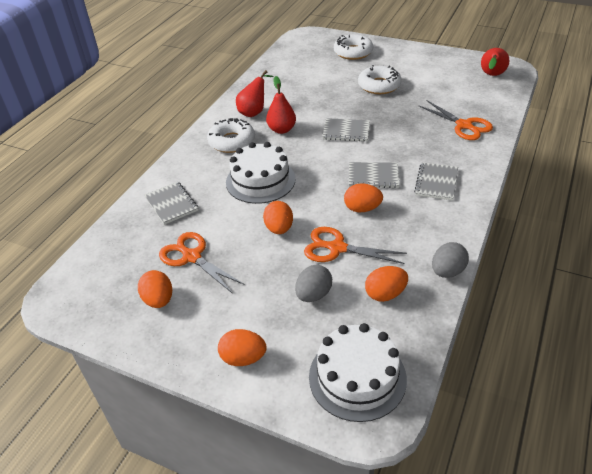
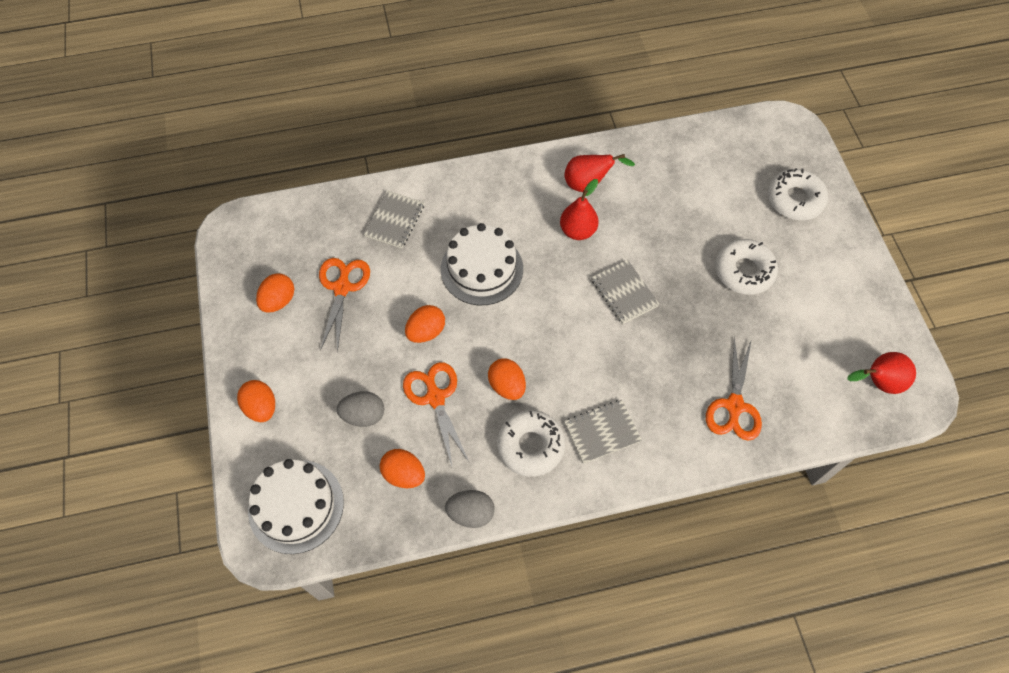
camera: 50 degrees right, 20 degrees up
(232, 141) = (522, 201): white donut -> white donut (530, 446)
(373, 176) = (566, 365): grey notebook -> none

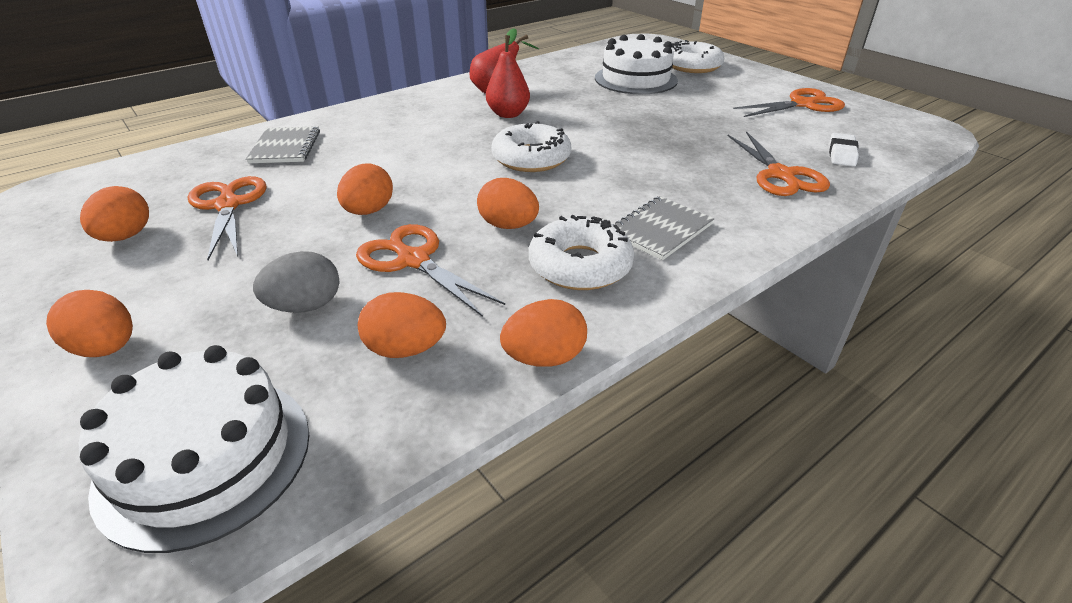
camera: 25 degrees left, 25 degrees down
(471, 513) = (544, 358): grey egg -> orange egg
(482, 269) = (415, 155): white cake -> white cake (635, 79)
(624, 293) = (590, 136): grey notebook -> none
(744, 271) = (692, 103): white donut -> white donut (531, 158)
(807, 398) = (841, 154): none -> white eraser
(842, 311) = (802, 104): none -> orange scissors
(877, 382) = (886, 131): red pear -> none

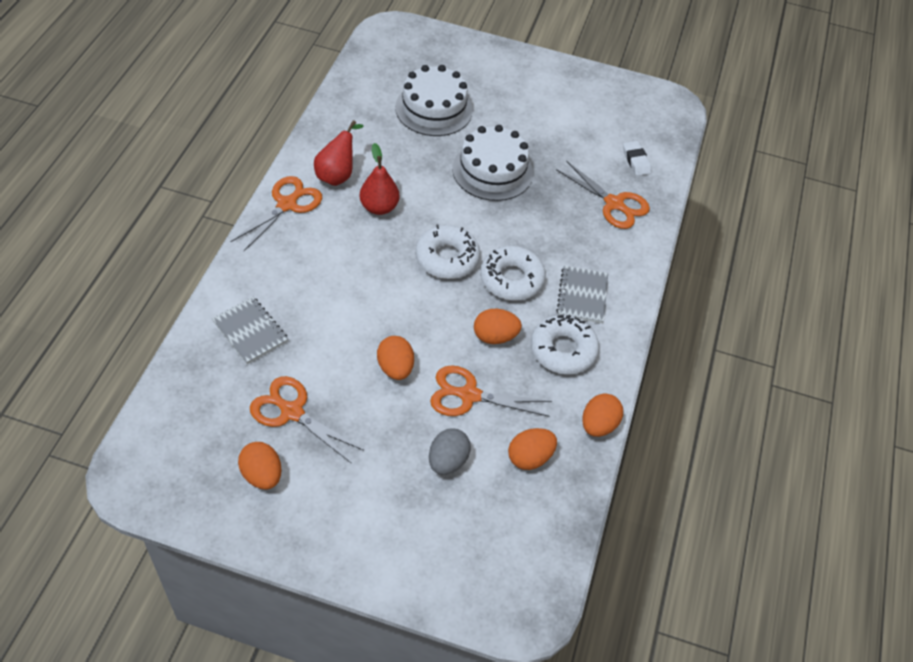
camera: 40 degrees left, 15 degrees up
(107, 348) = (376, 547): orange egg -> none
(205, 458) = (506, 564): white cake -> white cake (492, 171)
(692, 66) = (462, 67): white donut -> white donut (511, 279)
(802, 104) = (578, 100): orange scissors -> orange scissors (287, 204)

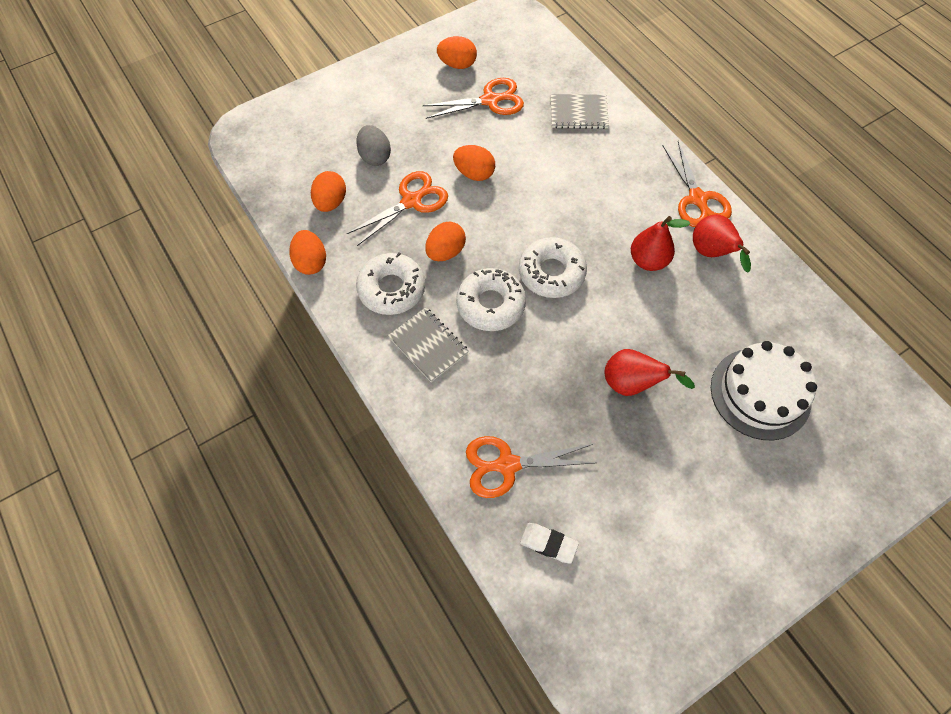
camera: 135 degrees right, 10 degrees up
(492, 171) = (632, 384): white cake -> red pear

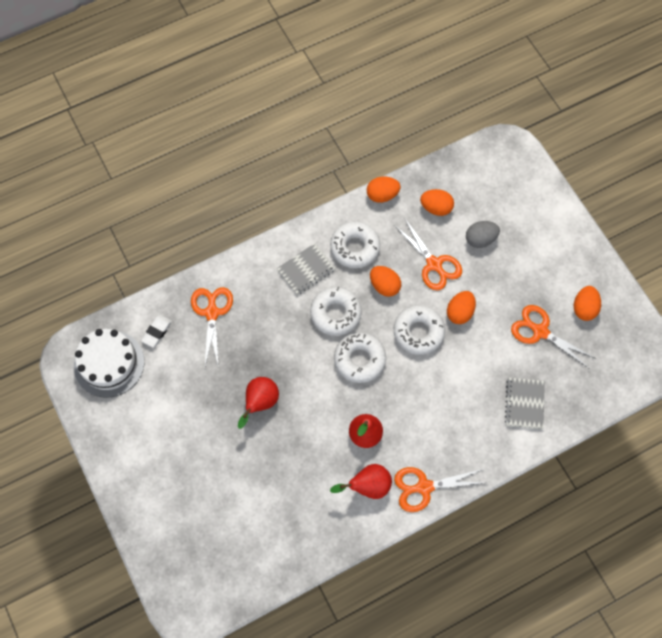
camera: 95 degrees right, 5 degrees up
(490, 100) = (540, 331): orange scissors -> orange scissors turned 135 degrees clockwise
(505, 213) = (418, 332): none -> white donut
(760, 393) = (242, 493): white cake -> white cake (109, 363)

